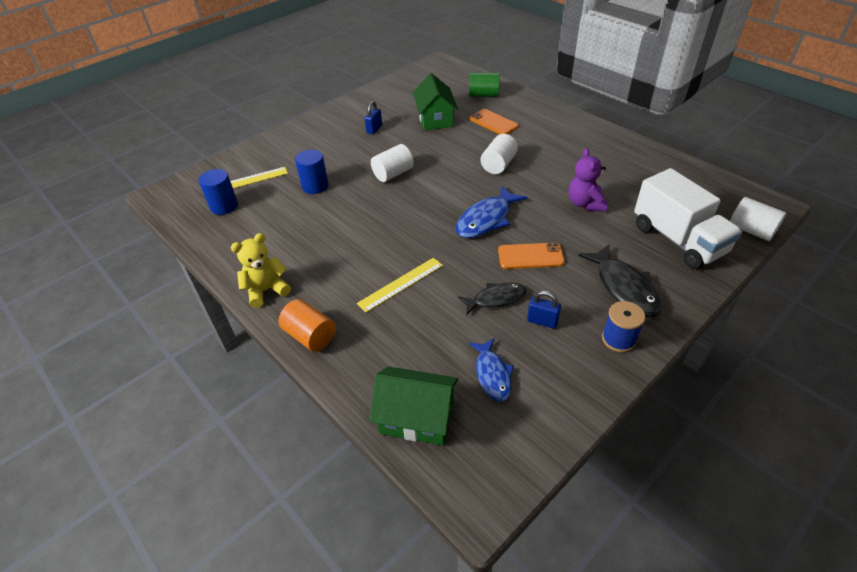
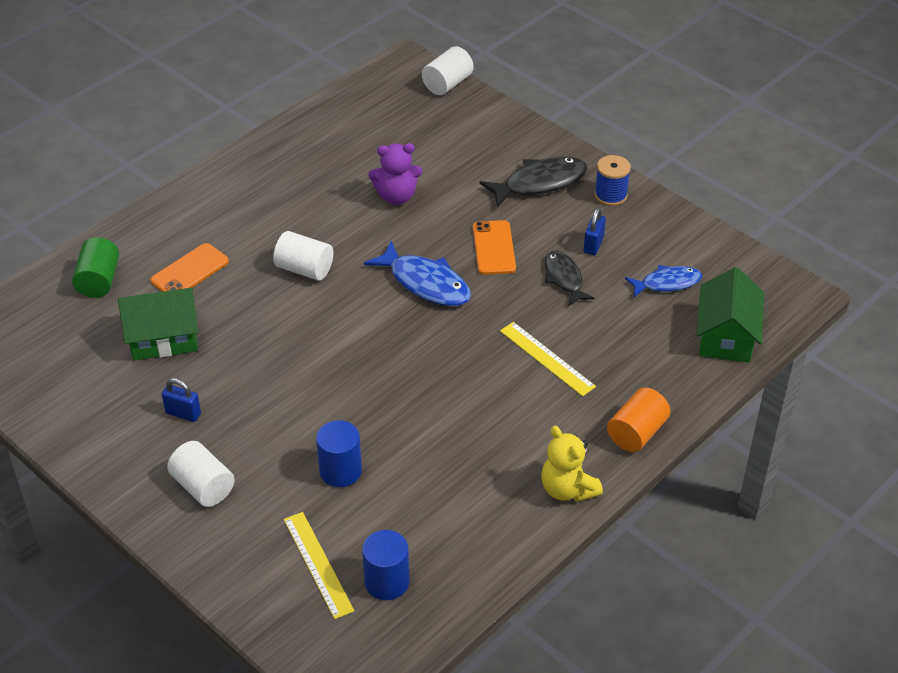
camera: 95 degrees left, 0 degrees up
(393, 174) = (316, 381): white cylinder -> white cylinder (203, 486)
(678, 240) = (463, 135): white truck -> none

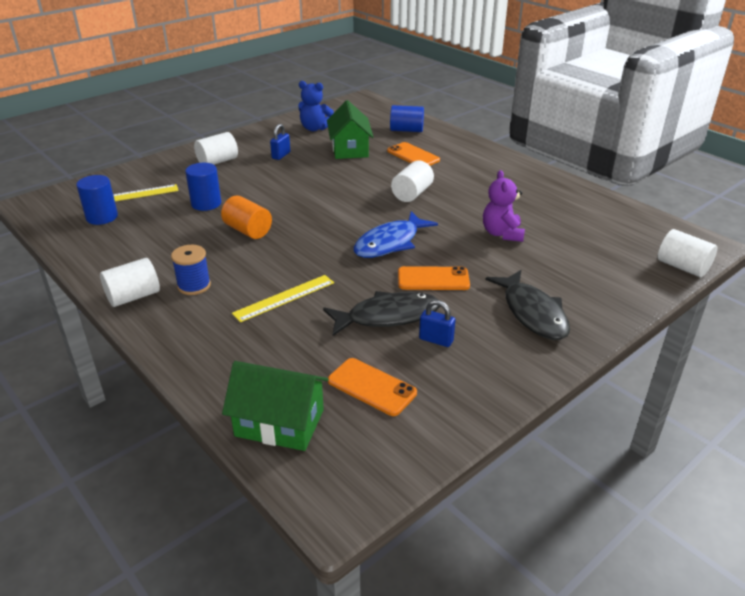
camera: 95 degrees right, 10 degrees down
(81, 386) = (315, 128): none -> blue teddy bear
(98, 281) = (406, 130): green cylinder -> blue cylinder
(564, 278) = (388, 316): black fish -> black fish, size x1.53
(567, 489) = (133, 296): yellow teddy bear -> white cylinder
(610, 195) = (518, 360): blue spool -> blue spool (194, 285)
(636, 433) = (174, 341): orange cylinder -> orange cylinder (248, 230)
(667, 283) = (371, 387): blue fish -> orange phone

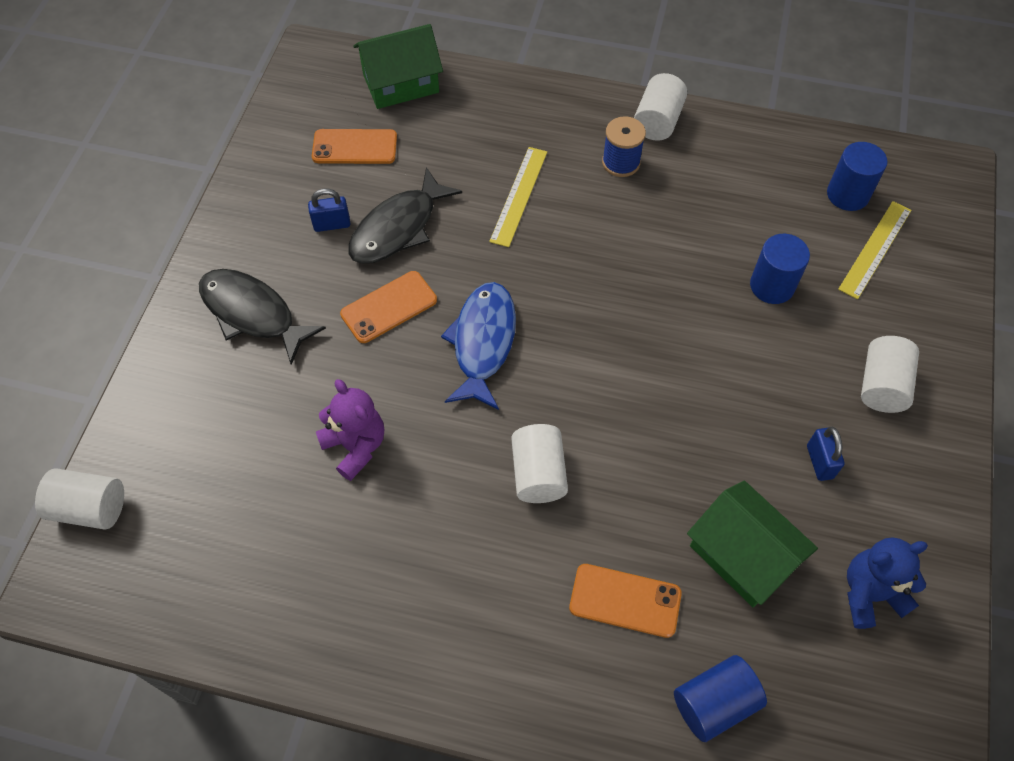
camera: 145 degrees right, 25 degrees up
(248, 230) = (665, 268): orange cylinder -> none

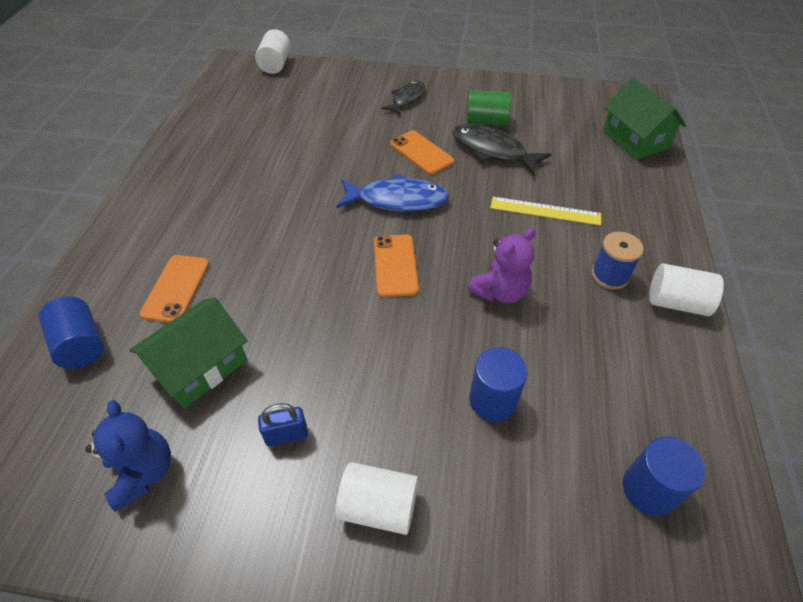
camera: 85 degrees right, 10 degrees down
(252, 313) = (407, 99): black fish -> black fish, size x0.66
(332, 224) = (486, 121): blue padlock -> green cylinder
(354, 147) = (560, 124): orange phone -> orange phone (395, 265)
(355, 446) = (310, 149): purple teddy bear -> purple teddy bear (500, 292)
(538, 473) = (285, 236): white cylinder -> none
(875, 249) = (572, 516): yellow ruler -> none

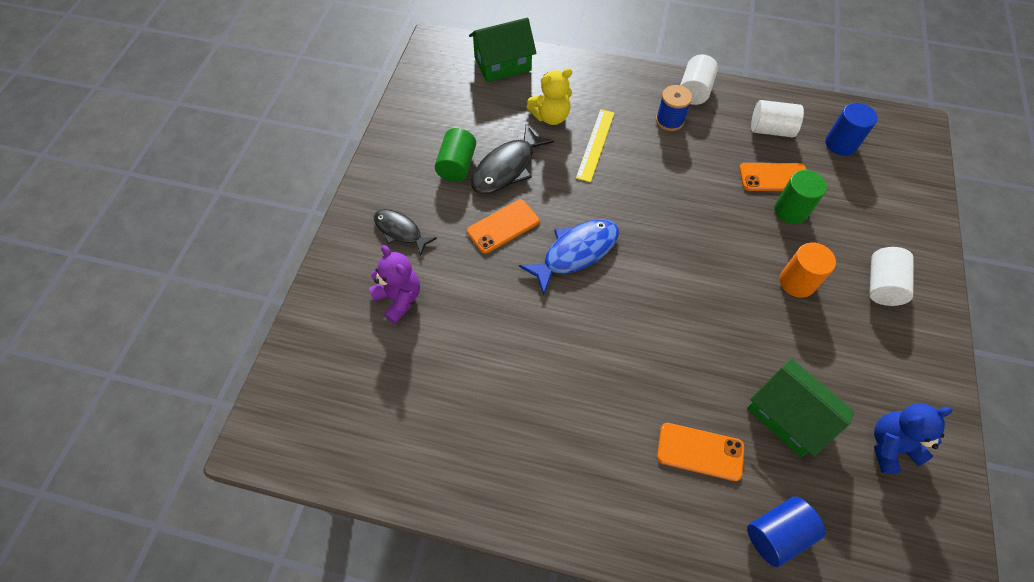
camera: 85 degrees left, 10 degrees up
(275, 64) = (281, 379): white cylinder -> white cylinder (771, 129)
(286, 435) = (840, 343): blue padlock -> none
(376, 395) = (797, 282): none -> orange cylinder
(395, 265) = (663, 260): orange phone -> orange phone (773, 177)
(397, 200) = (576, 253): blue fish -> blue fish turned 45 degrees clockwise
(492, 400) = (791, 210): blue cylinder -> green cylinder
(500, 292) = (689, 190): purple teddy bear -> purple teddy bear (399, 299)
(573, 176) = (550, 116): none -> yellow teddy bear

